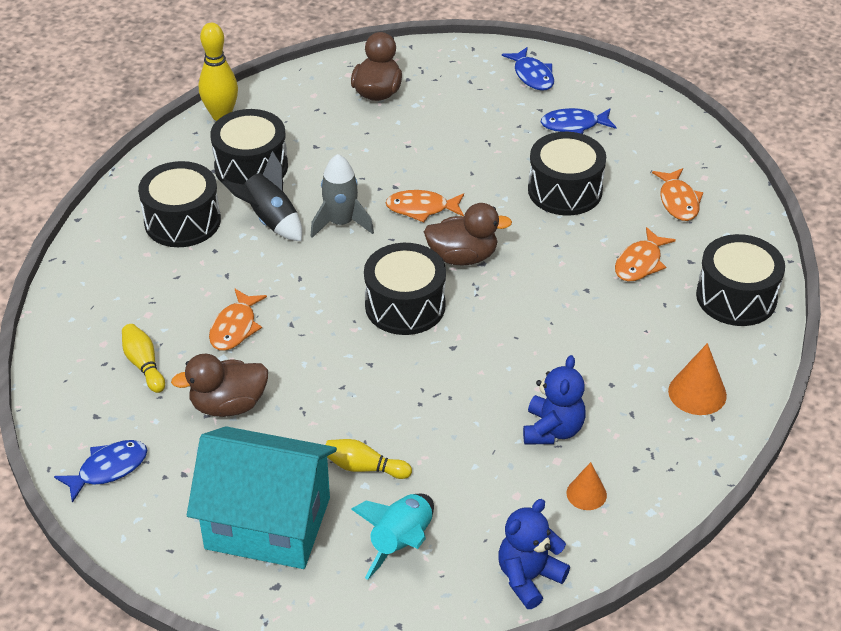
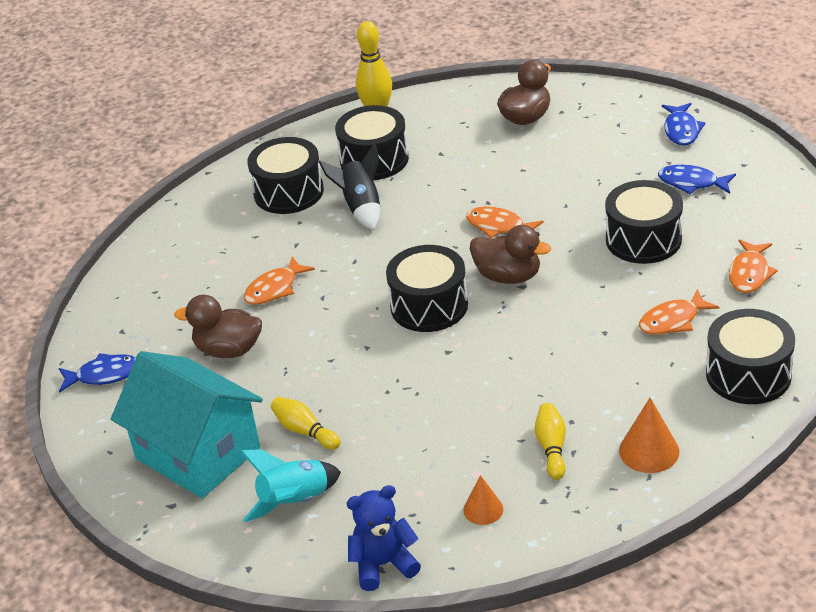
camera: 30 degrees right, 5 degrees down
(144, 365) = (184, 300): yellow bowling pin -> yellow bowling pin (552, 448)
(341, 223) = (420, 223): grey rocket -> none
(552, 430) = (489, 446): blue teddy bear -> none

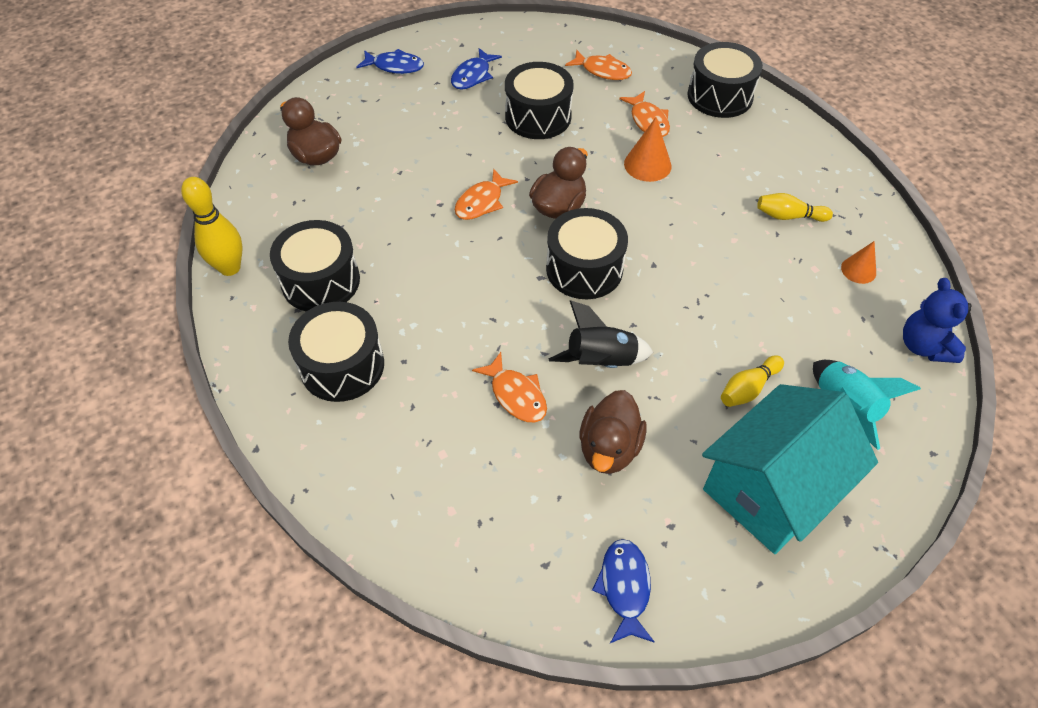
camera: 85 degrees left, 15 degrees up
(361, 207) = (403, 303): black rocket -> black rocket (600, 361)
(649, 451) = (797, 162): orange cone -> orange cone (647, 164)

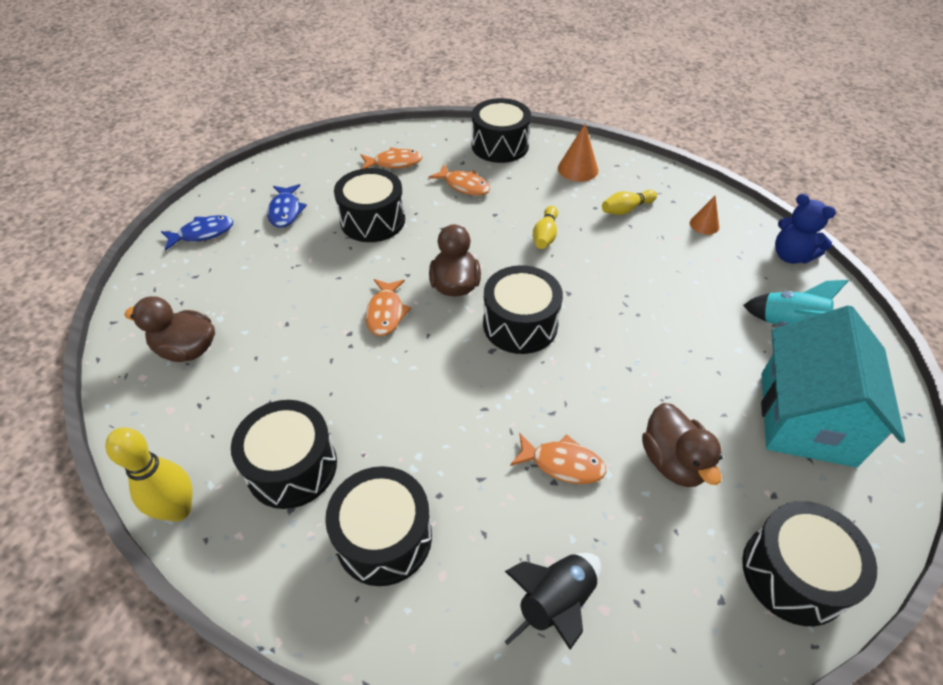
camera: 35 degrees left, 5 degrees down
(600, 361) = (601, 393): black rocket -> black rocket (555, 603)
(624, 588) = (793, 574): blue fish -> black drum
(647, 164) = (494, 218): orange cone -> orange cone (578, 169)
(748, 388) = (720, 350): yellow bowling pin -> yellow bowling pin (545, 235)

